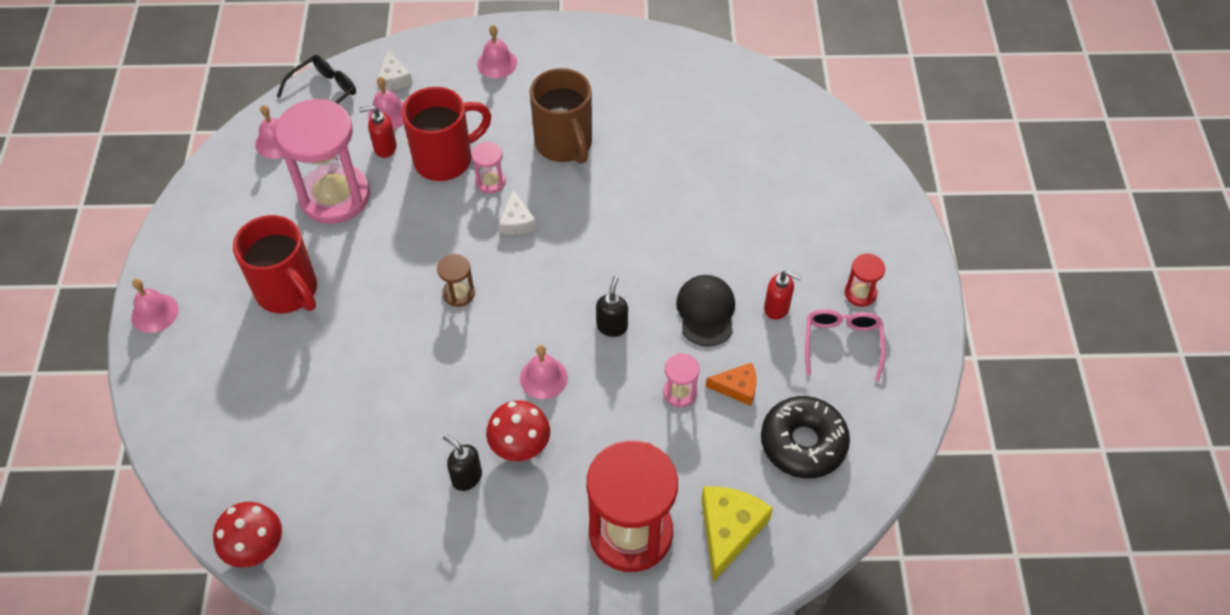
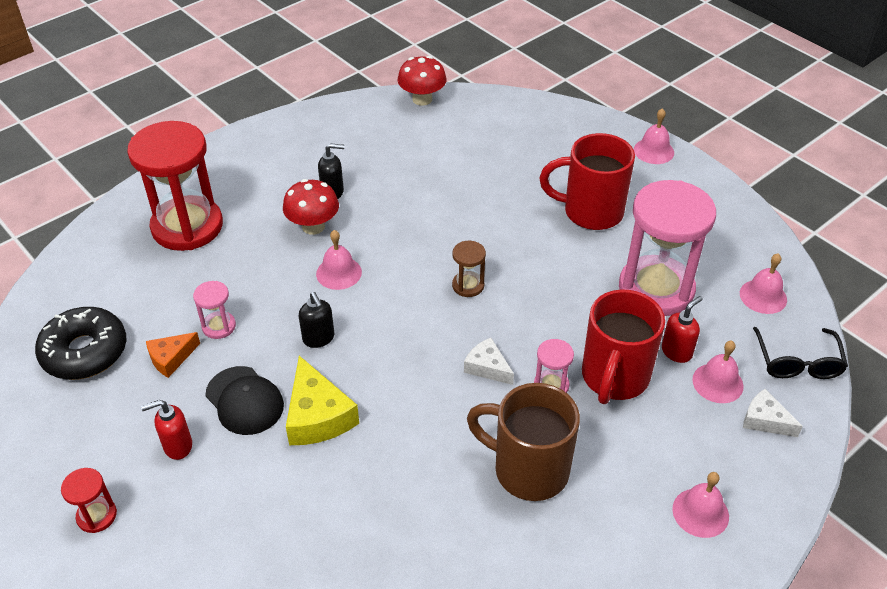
camera: 140 degrees right, 10 degrees down
(728, 530) = (113, 265): yellow cheese -> yellow cheese (317, 415)
(842, 344) = (91, 453): pink glasses -> none

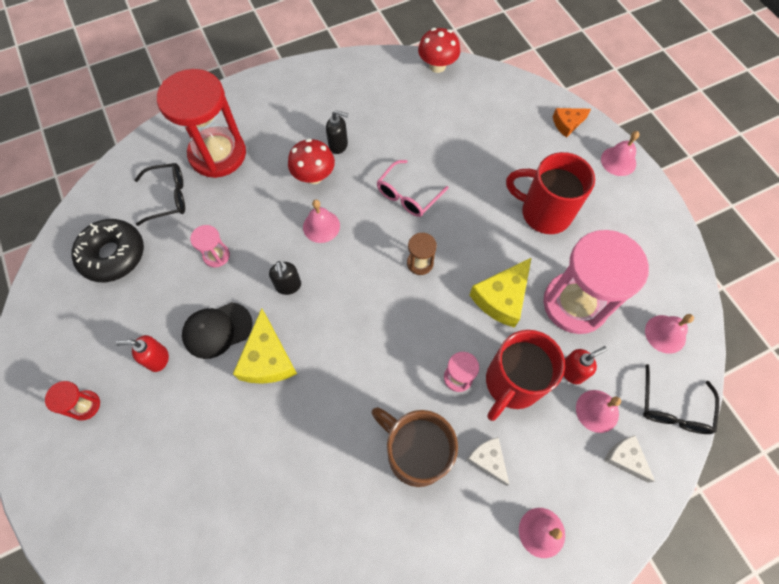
camera: 15 degrees right, 20 degrees up
(137, 280) = (168, 197): none -> black glasses
(171, 358) = (173, 277): orange cheese -> orange cheese (567, 124)
(244, 401) = (217, 330): black cap -> black cap turned 90 degrees clockwise
(431, 224) = (408, 195): none -> pink glasses
(487, 367) = (412, 347): white cheese -> white cheese (488, 460)
(573, 299) = (502, 298): none -> yellow cheese

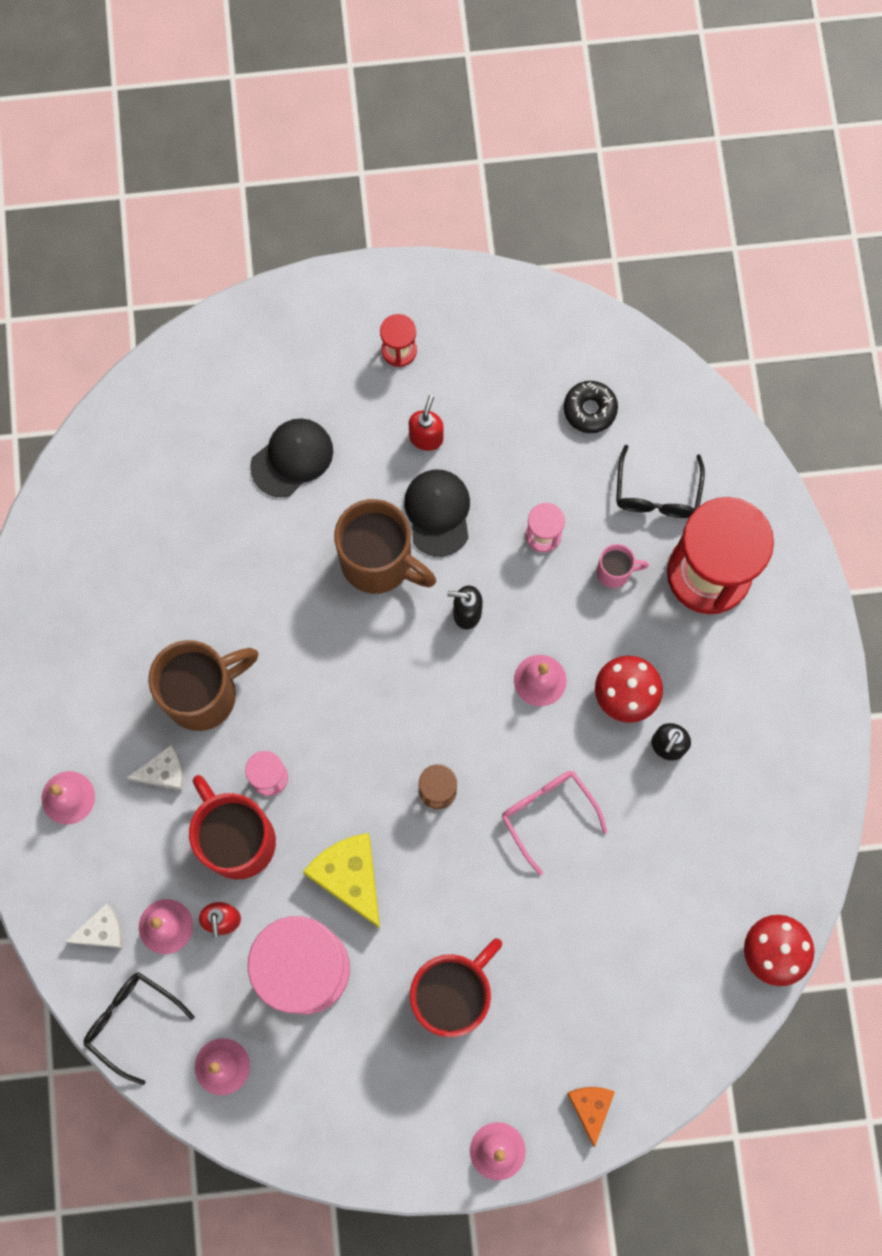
camera: 110 degrees right, 10 degrees up
(113, 255) = (590, 409): black donut -> black donut, size x0.60
(198, 458) = (292, 458): none -> black cap
(231, 205) = (615, 572): none -> pink mug
(268, 358) = (379, 562): yellow cheese -> brown mug

